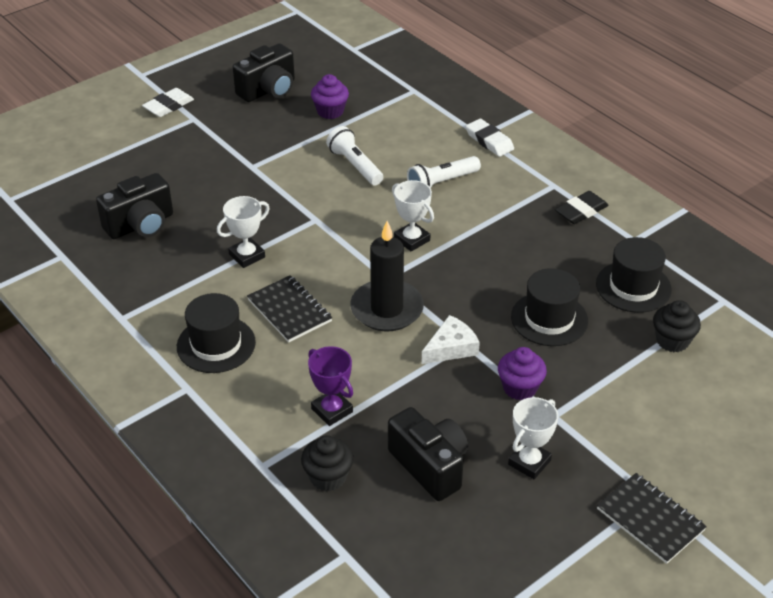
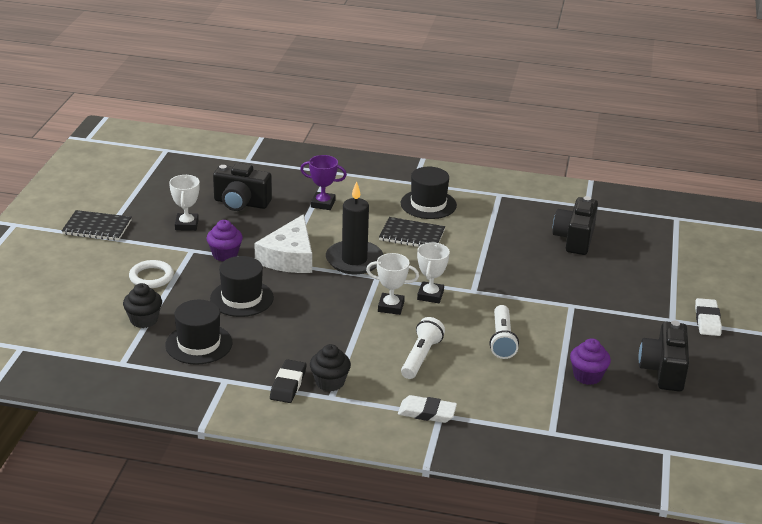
camera: 140 degrees right, 10 degrees down
(247, 256) = (482, 251): white trophy -> white trophy (430, 295)
(328, 477) = (290, 180): black cupcake -> black cupcake (330, 382)
(355, 166) = (502, 340): white flashlight -> white flashlight turned 75 degrees clockwise
(451, 348) = (289, 257): white cheese -> white cheese, size x1.63
(629, 396) = (151, 277): none -> white ring

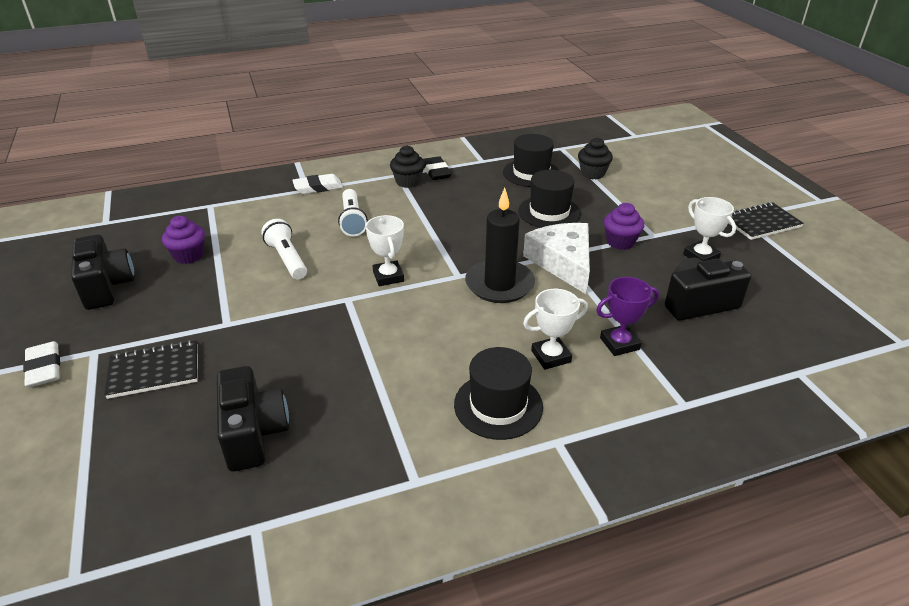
camera: 150 degrees right, 5 degrees up
(151, 277) = (642, 202): white ring -> none
(391, 307) = (416, 251): white trophy -> white trophy (551, 356)
(412, 235) = (472, 342): black notebook -> black notebook (154, 371)

